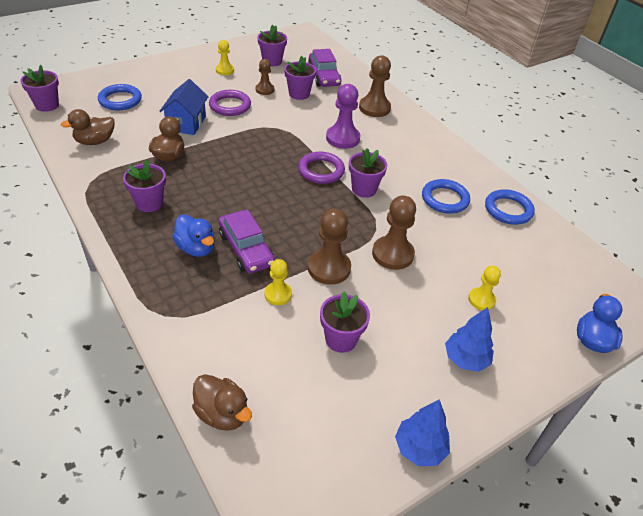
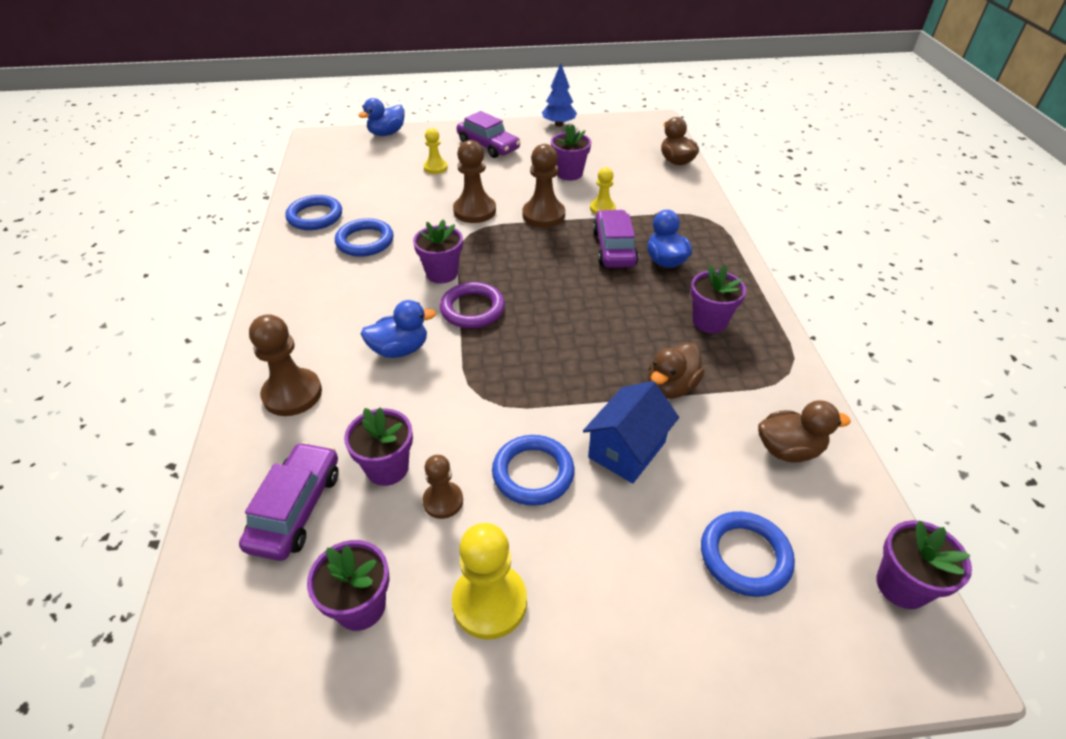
camera: 150 degrees left, 0 degrees up
(225, 70) = (489, 602): yellow pawn -> yellow pawn, size x1.65
(230, 106) = (533, 473): purple ring -> blue ring
(342, 138) = (400, 349): purple pawn -> blue duck
(465, 359) = (488, 146): blue tree -> purple car

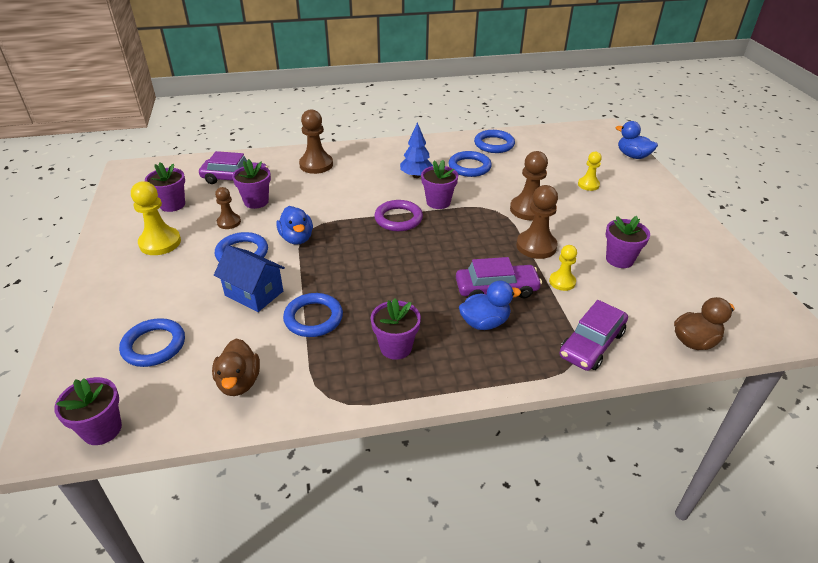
camera: 85 degrees right, 5 degrees down
(400, 349) = (354, 194): blue duck -> blue duck (297, 238)
(488, 146) = (645, 208): purple car -> purple car (591, 344)
(558, 124) = (723, 249): blue tree -> blue tree (416, 176)
(671, 387) = (313, 318): brown duck -> blue ring

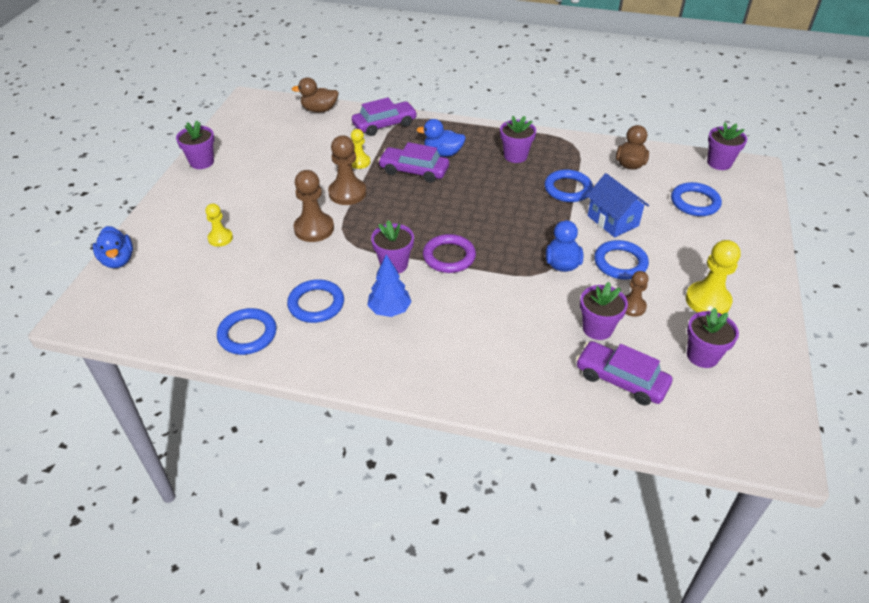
camera: 155 degrees left, 5 degrees up
(316, 165) = (504, 373): brown pawn -> none
(619, 259) = (295, 164): purple flower pot -> purple flower pot (202, 162)

